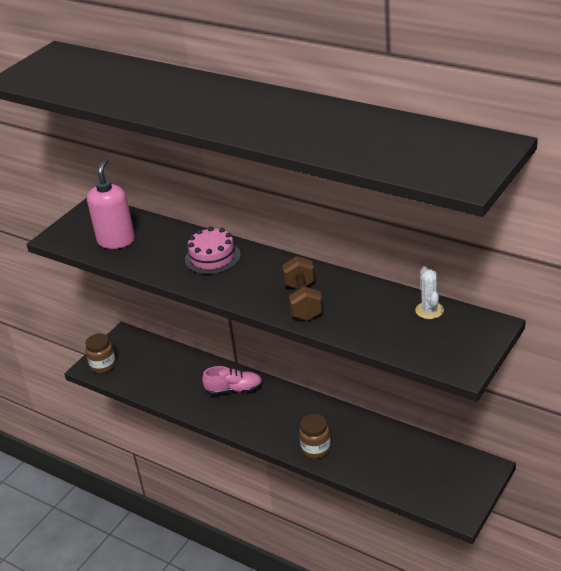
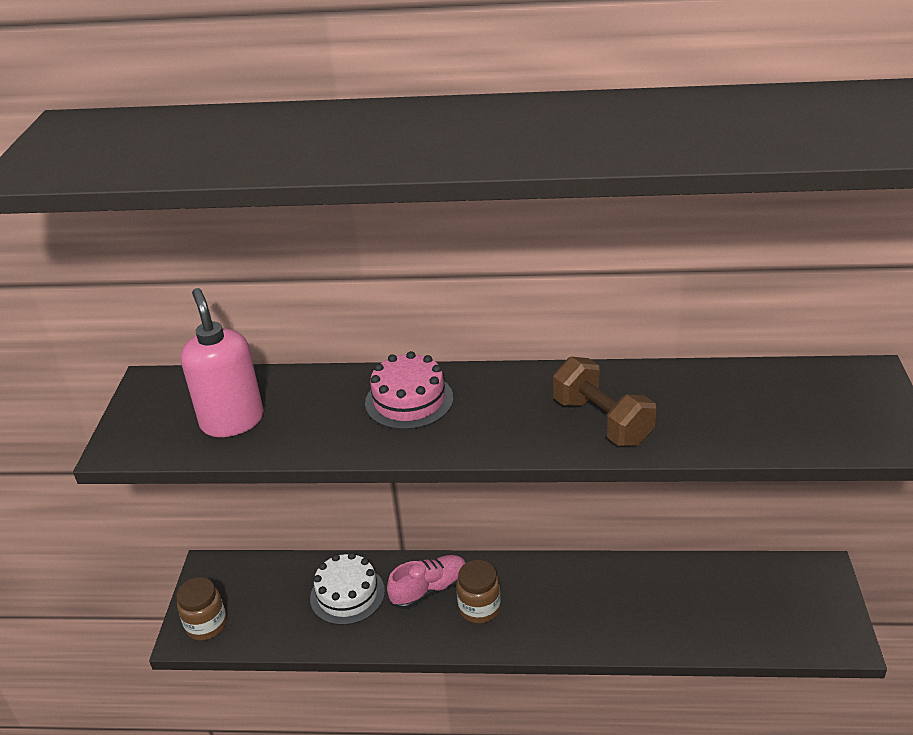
camera: 30 degrees left, 0 degrees up
(187, 376) = (347, 594): none -> white cake
(316, 449) = (603, 630): brown jar -> brown jar (479, 608)
(429, 310) = (776, 380): white cactus -> none

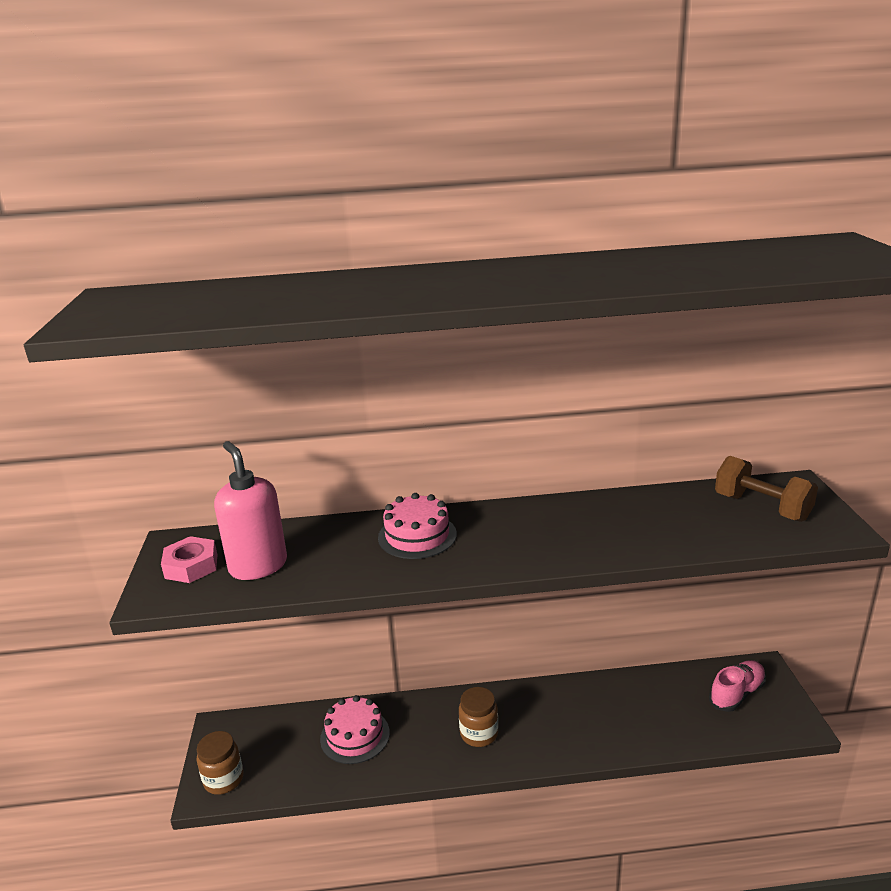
camera: 10 degrees left, 10 degrees down
(164, 414) = (191, 566): none -> pink nut
(347, 594) = (355, 736): white cake -> pink cake
(429, 589) = (430, 723): pink shoe -> pink shoe (737, 694)
(602, 421) = (591, 537): brown dumbbell -> brown dumbbell (762, 507)

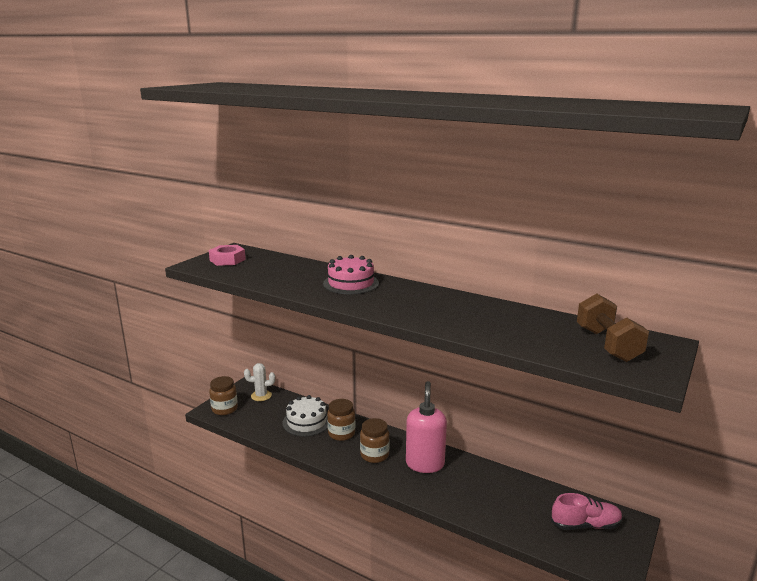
camera: 35 degrees right, 5 degrees down
(254, 731) = (261, 396): none -> white cactus
(258, 566) = (254, 269): pink soap dispenser -> pink soap dispenser (425, 464)
(355, 736) = (306, 422): pink cake -> white cake
(413, 727) = (341, 433): none -> brown jar

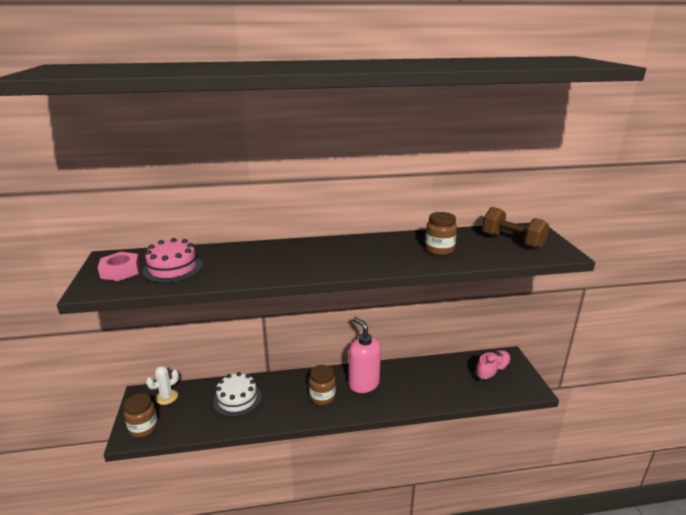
camera: 40 degrees left, 5 degrees up
(341, 433) = (278, 393): brown jar -> brown jar (439, 249)
(351, 283) = (282, 255): pink cake -> pink cake (173, 268)

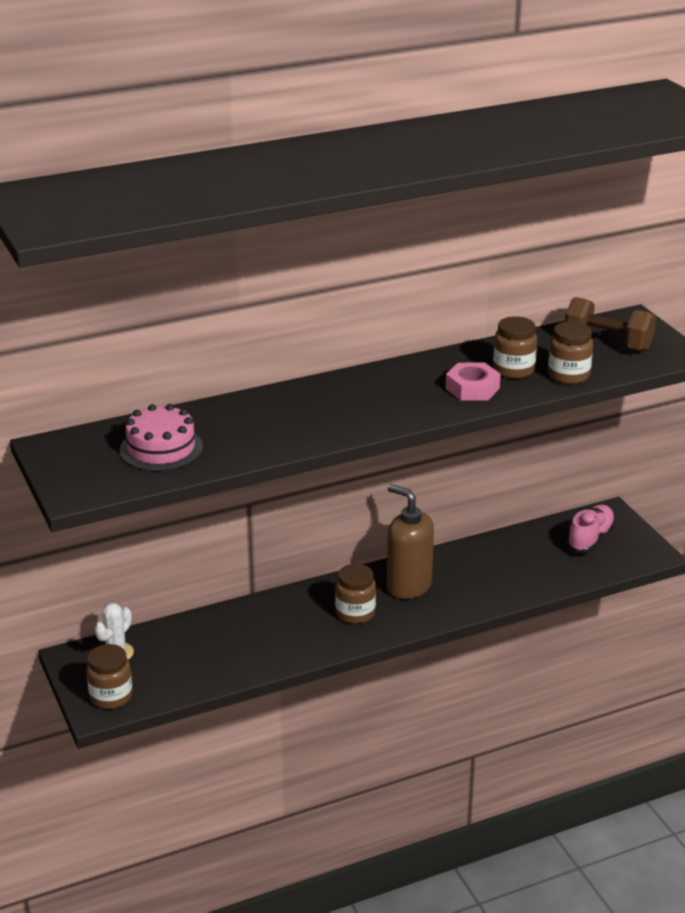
camera: 15 degrees left, 5 degrees up
(120, 271) = (90, 463): pink nut -> pink nut (472, 388)
(237, 399) = (228, 637): white cake -> none
(363, 384) = (408, 586): pink soap dispenser -> brown soap dispenser
(477, 257) = (568, 375): none -> brown jar

